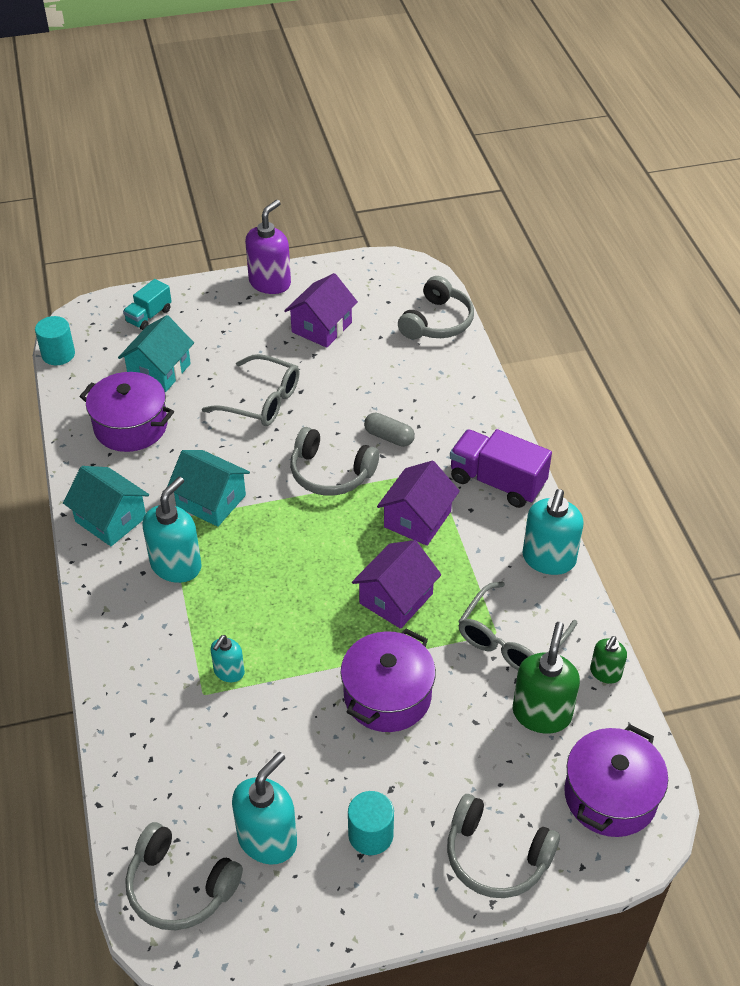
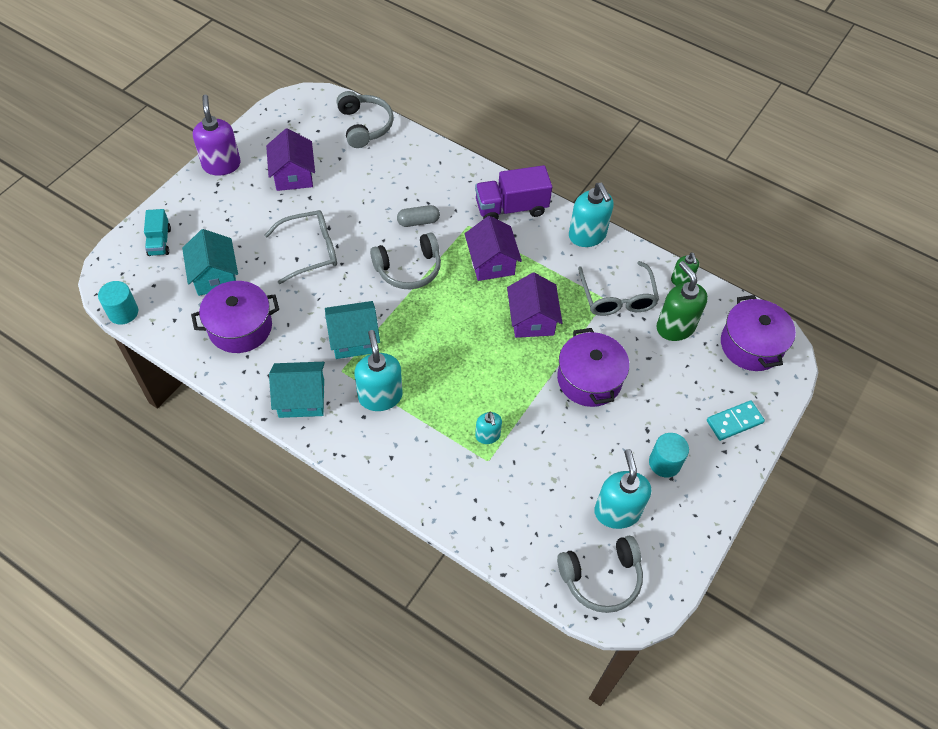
camera: 45 degrees left, 10 degrees up
(496, 857) = (734, 422): grey headphones -> turquoise domino

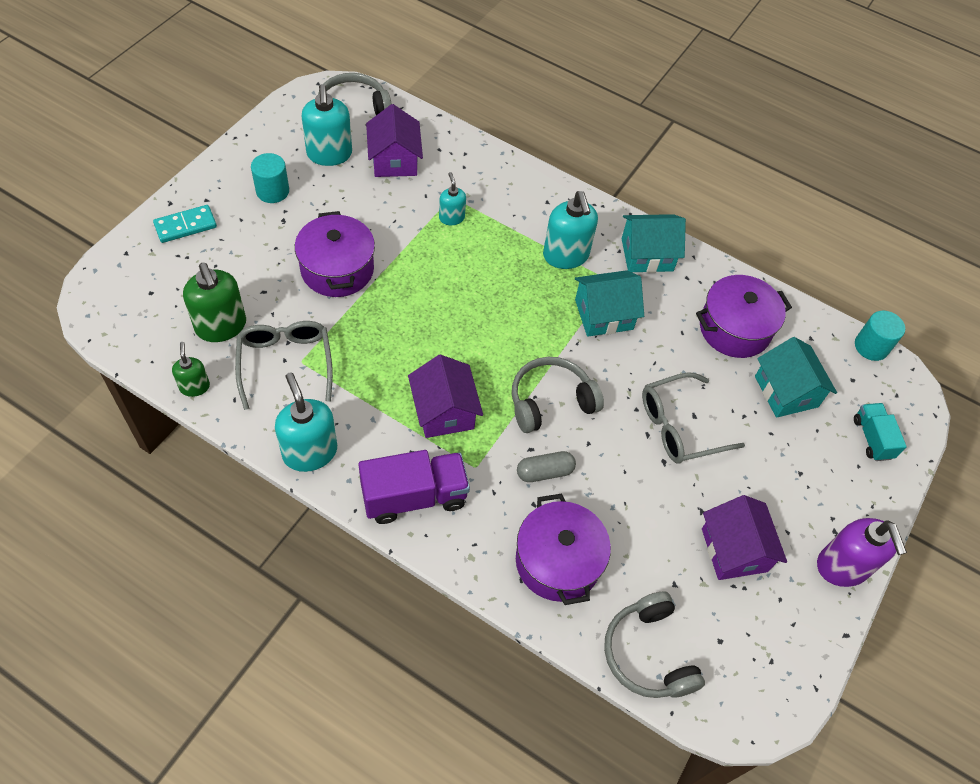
camera: 175 degrees right, 0 degrees up
(532, 319) = (396, 336): purple house -> purple house (394, 160)
(751, 345) = (134, 304): purple pot -> purple pot (558, 561)

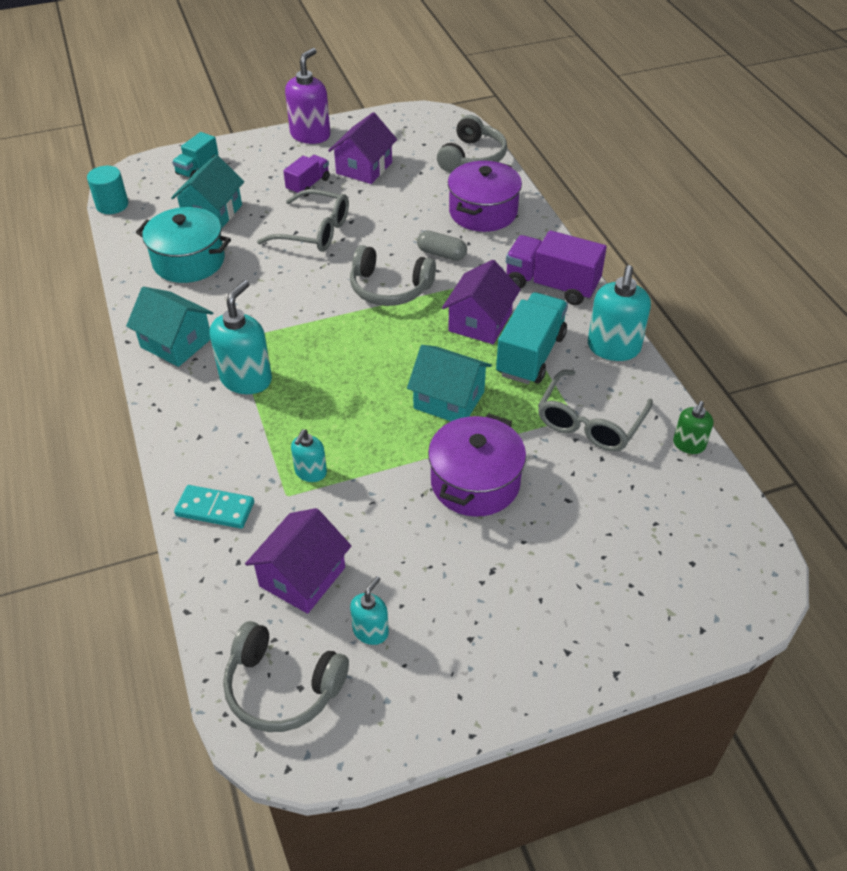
camera: 135 degrees left, 10 degrees down
(185, 226) = (612, 627): turquoise domino -> turquoise domino (215, 509)
(221, 326) = (633, 487): green soap dispenser -> none
(272, 191) = (478, 617): turquoise cylinder -> none
(329, 154) = (371, 631): turquoise soap dispenser -> turquoise soap dispenser, size x0.56
(376, 401) = (530, 355): none -> turquoise truck
(604, 314) = (275, 320): turquoise house -> turquoise house (449, 400)
(734, 329) = (189, 261): purple pot -> turquoise pot
(754, 485) = (308, 185): none -> purple truck

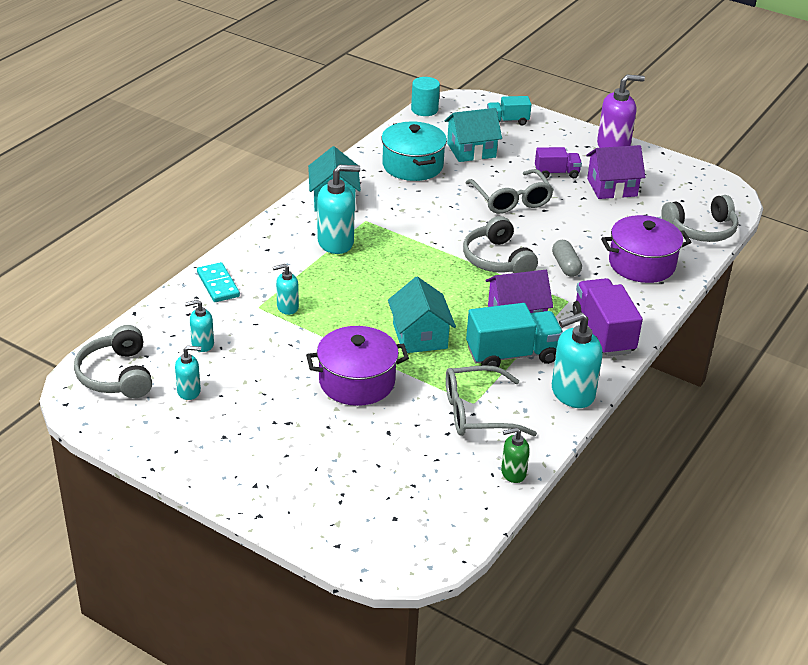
camera: 50 degrees right, 10 degrees down
(302, 577) = (202, 344): purple house -> turquoise soap dispenser

